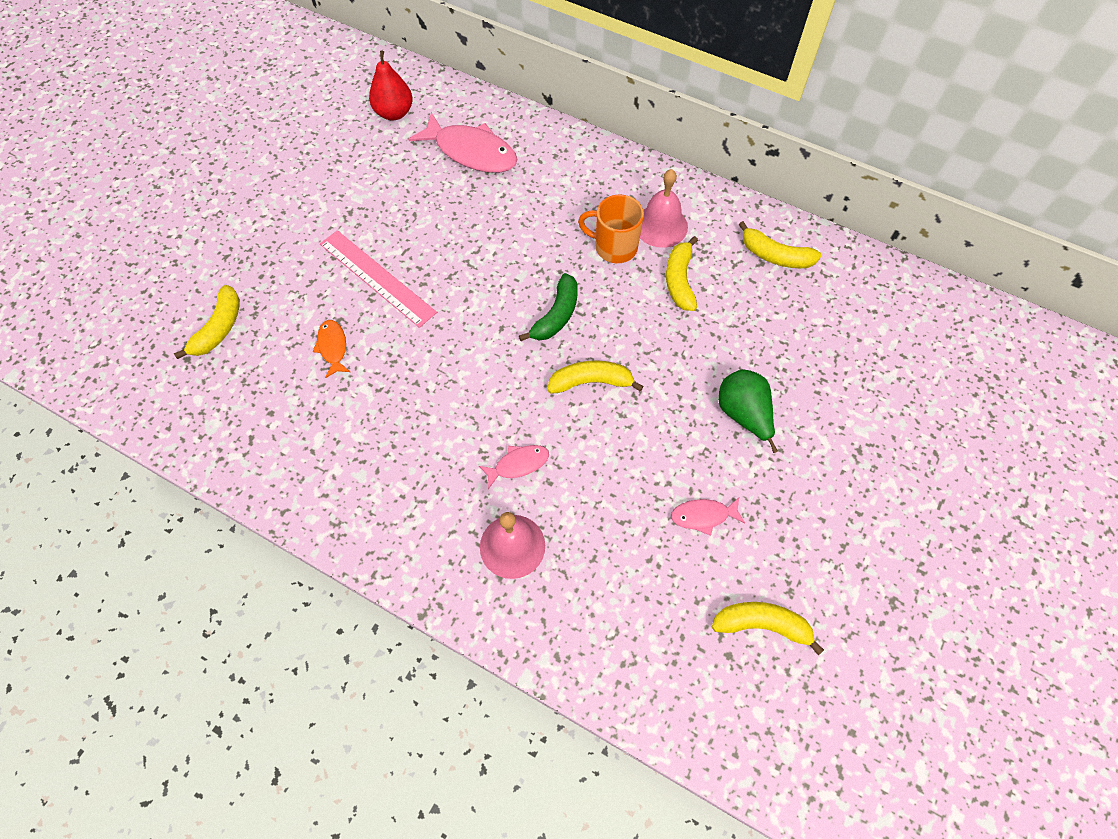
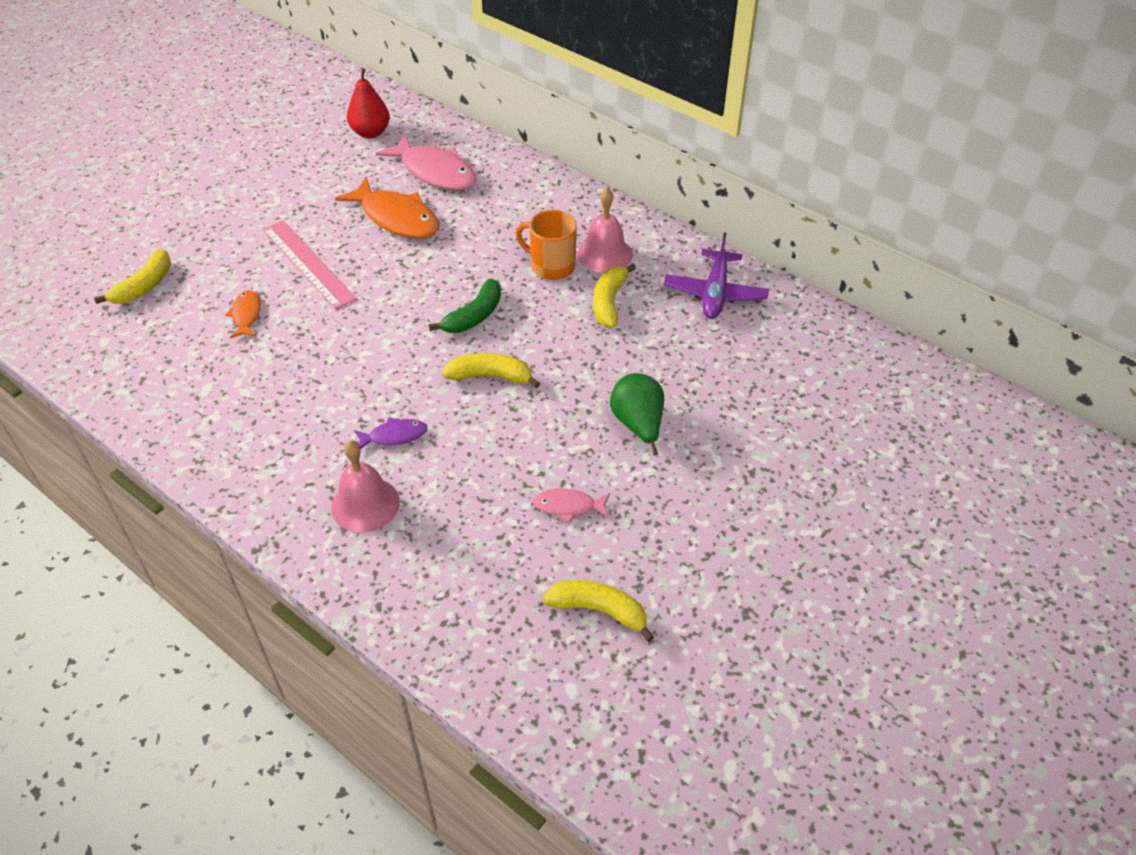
camera: 10 degrees right, 15 degrees down
(449, 212) = (396, 218): none -> orange fish
(518, 464) = (394, 436): pink fish -> purple fish
(775, 256) = (715, 293): yellow banana -> purple plane

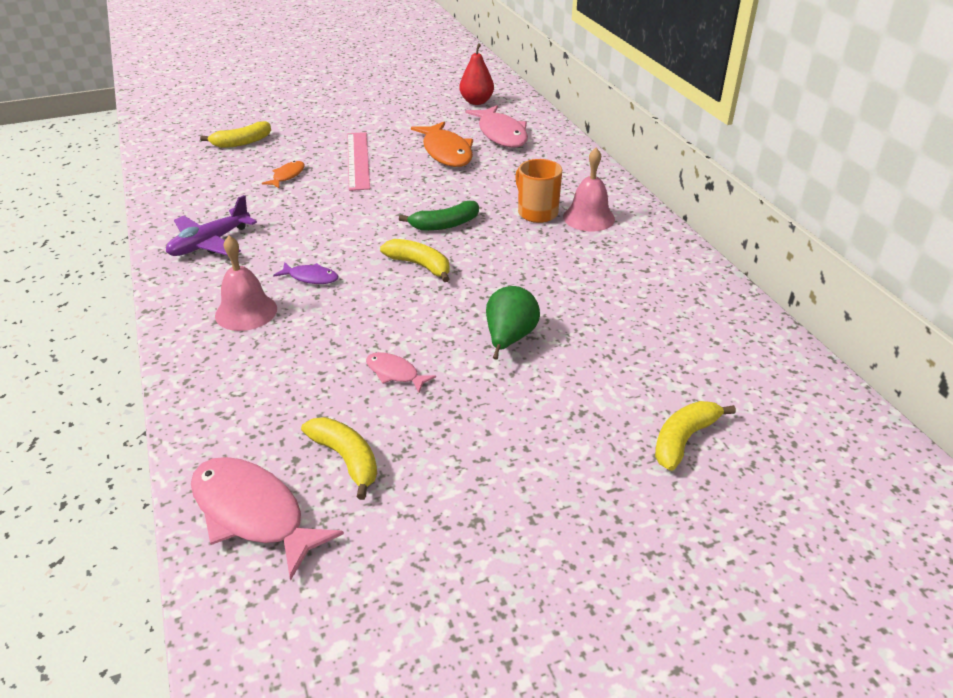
camera: 30 degrees right, 10 degrees down
(566, 699) = (253, 513): none -> pink fish
(609, 302) = (563, 249): yellow banana -> yellow banana (683, 439)
(715, 293) = (664, 271): purple plane -> purple plane (210, 243)

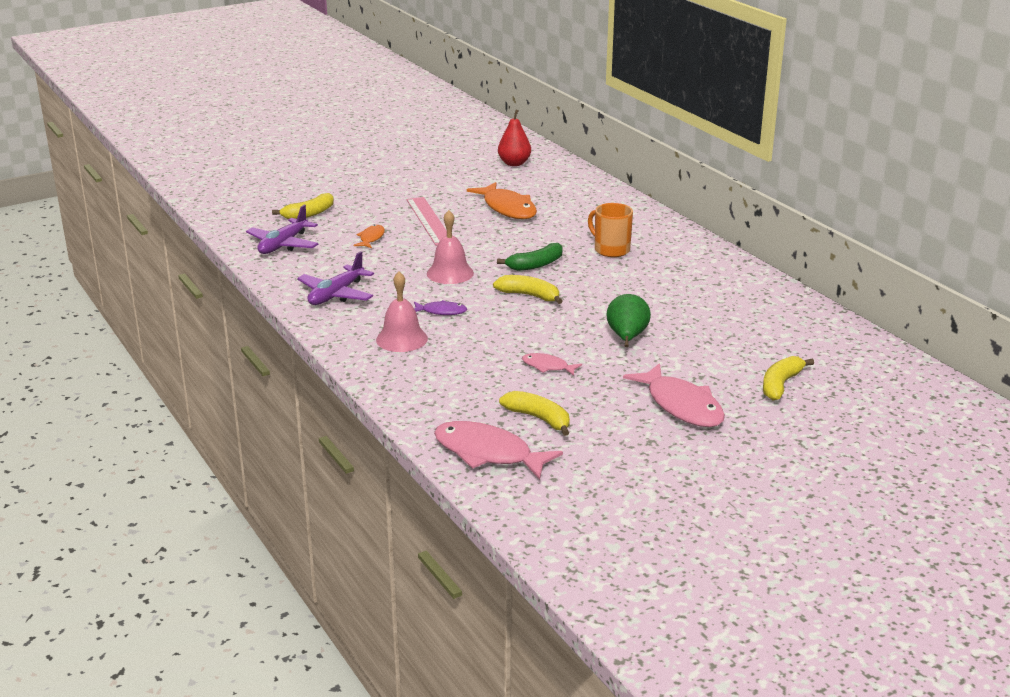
camera: 10 degrees left, 10 degrees down
(194, 176) = (283, 245): none -> purple plane
(501, 134) = (551, 190): pink fish -> pink fish (681, 406)
(588, 217) = (657, 250): pink bell -> pink bell (450, 273)

